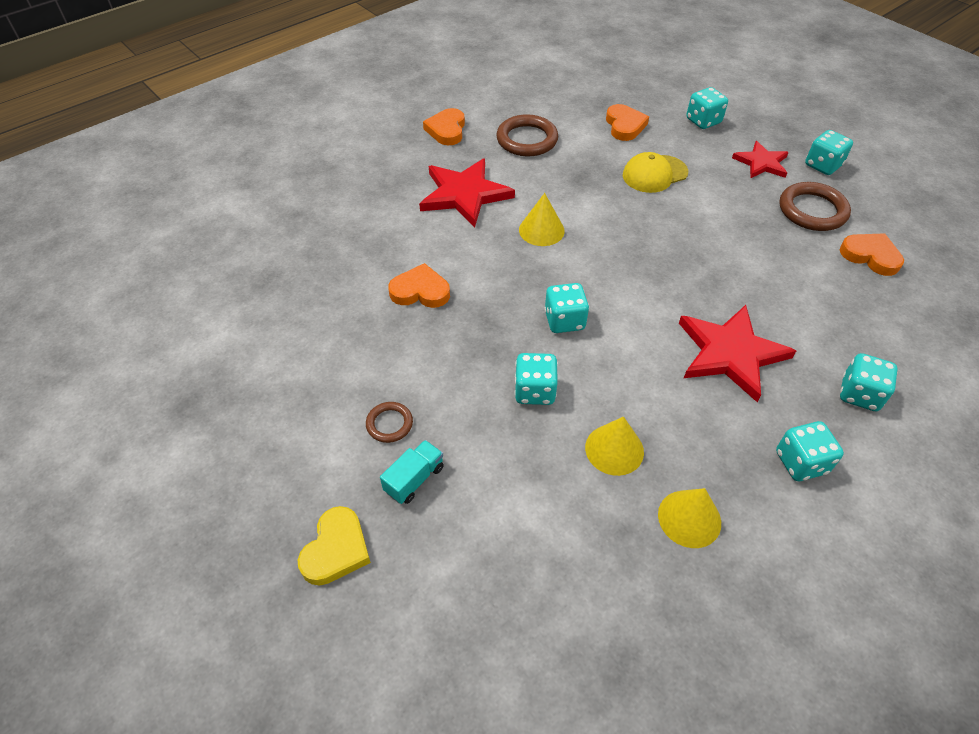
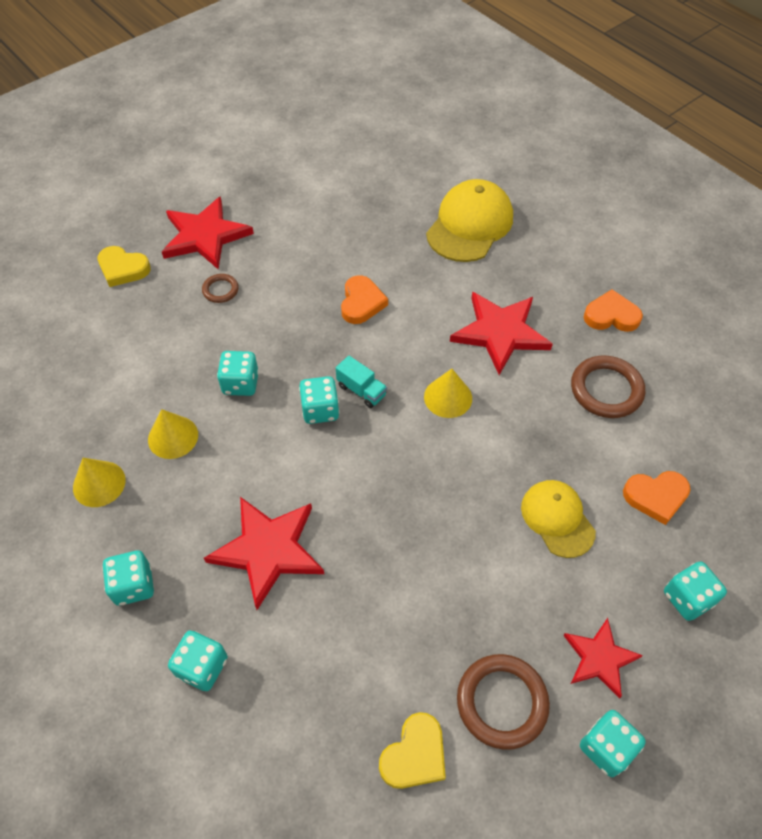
camera: 90 degrees right, 5 degrees up
(287, 451) = (205, 236): none -> red star
(318, 208) = (470, 225): none -> yellow cap
(414, 479) = (169, 307): turquoise truck -> turquoise truck (361, 390)
(870, 256) = (414, 755): orange heart -> yellow heart

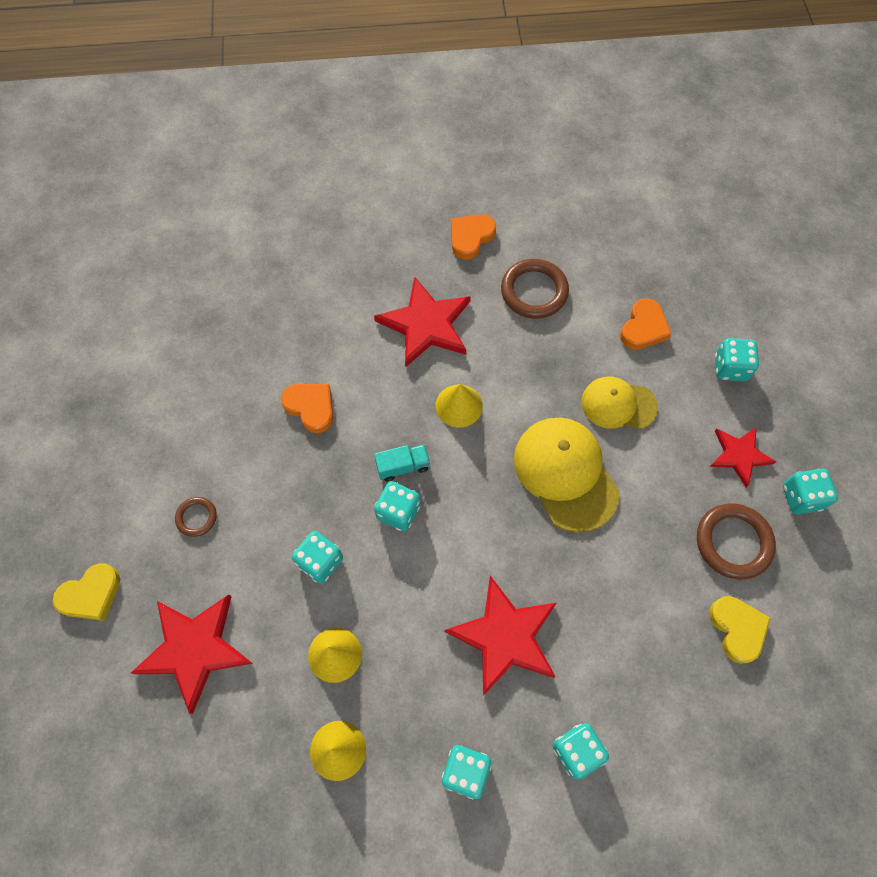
camera: 55 degrees left, 10 degrees up
(205, 236) = (115, 493): red star -> red star (194, 649)
(470, 225) = (296, 268): yellow cap -> yellow cap (565, 474)

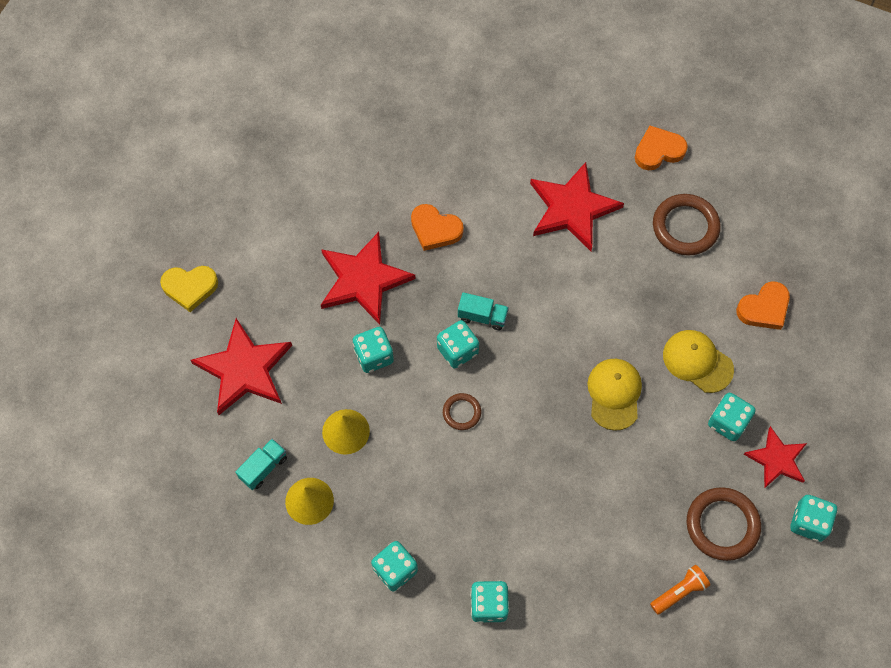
camera: 30 degrees right, 0 degrees up
(196, 517) = (298, 271): brown ring -> brown ring (461, 412)
(271, 743) = (263, 468): none -> turquoise truck
(310, 407) = (435, 229): orange heart -> orange heart turned 135 degrees clockwise
(459, 405) = (559, 291): yellow cone -> none
(505, 636) = (485, 491): red star -> red star (363, 280)
(565, 474) = (614, 394): yellow cap -> yellow cap, size x0.64
(730, 368) = (820, 383): turquoise dice -> turquoise dice (727, 422)
(737, 629) = (679, 592): yellow heart -> orange flashlight

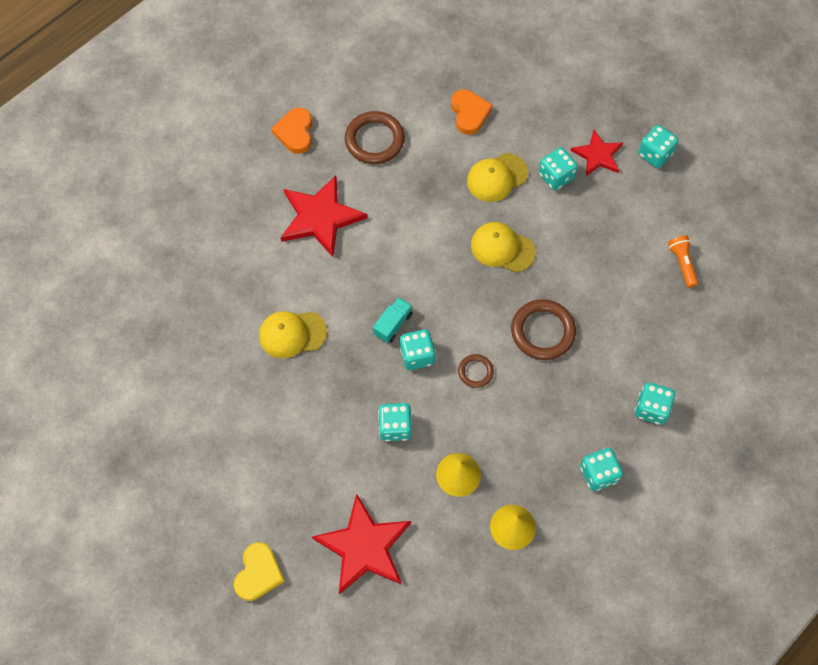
camera: 70 degrees left, 0 degrees up
(263, 468) = (467, 558): turquoise truck -> none
(363, 280) = (316, 412): red star -> none
(435, 229) = (292, 334): orange heart -> yellow cap
(722, 525) = (638, 213): brown ring -> brown ring (542, 331)

